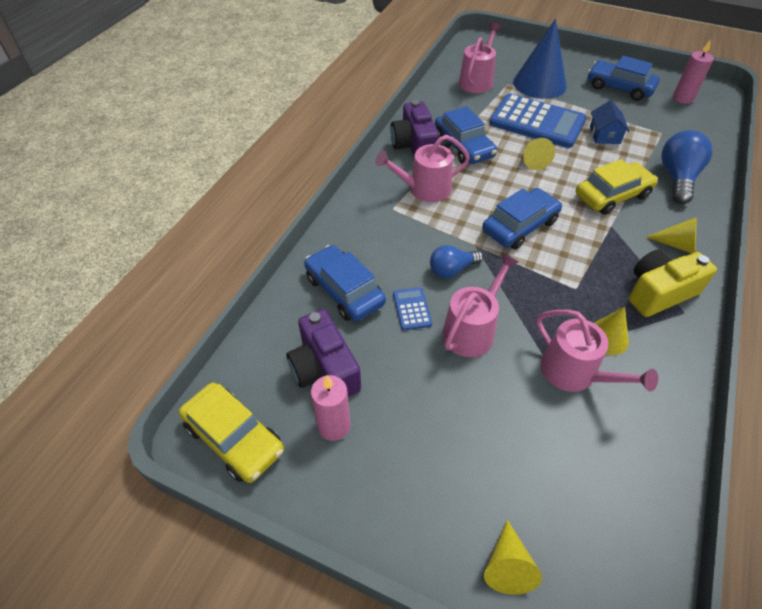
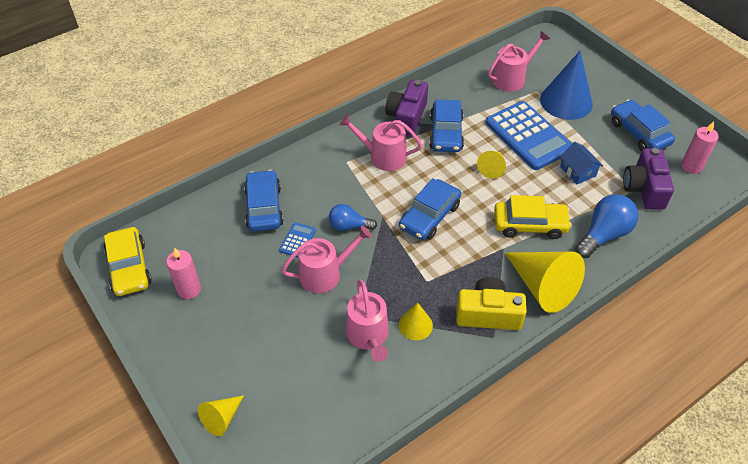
camera: 30 degrees right, 0 degrees up
(324, 369) = (210, 253): purple camera -> purple camera (644, 189)
(520, 226) = (429, 216): blue car -> blue car turned 135 degrees clockwise
(605, 135) = (578, 171): blue house -> blue house turned 60 degrees counterclockwise
(677, 245) = (542, 287): yellow cone -> yellow cone, size x1.93

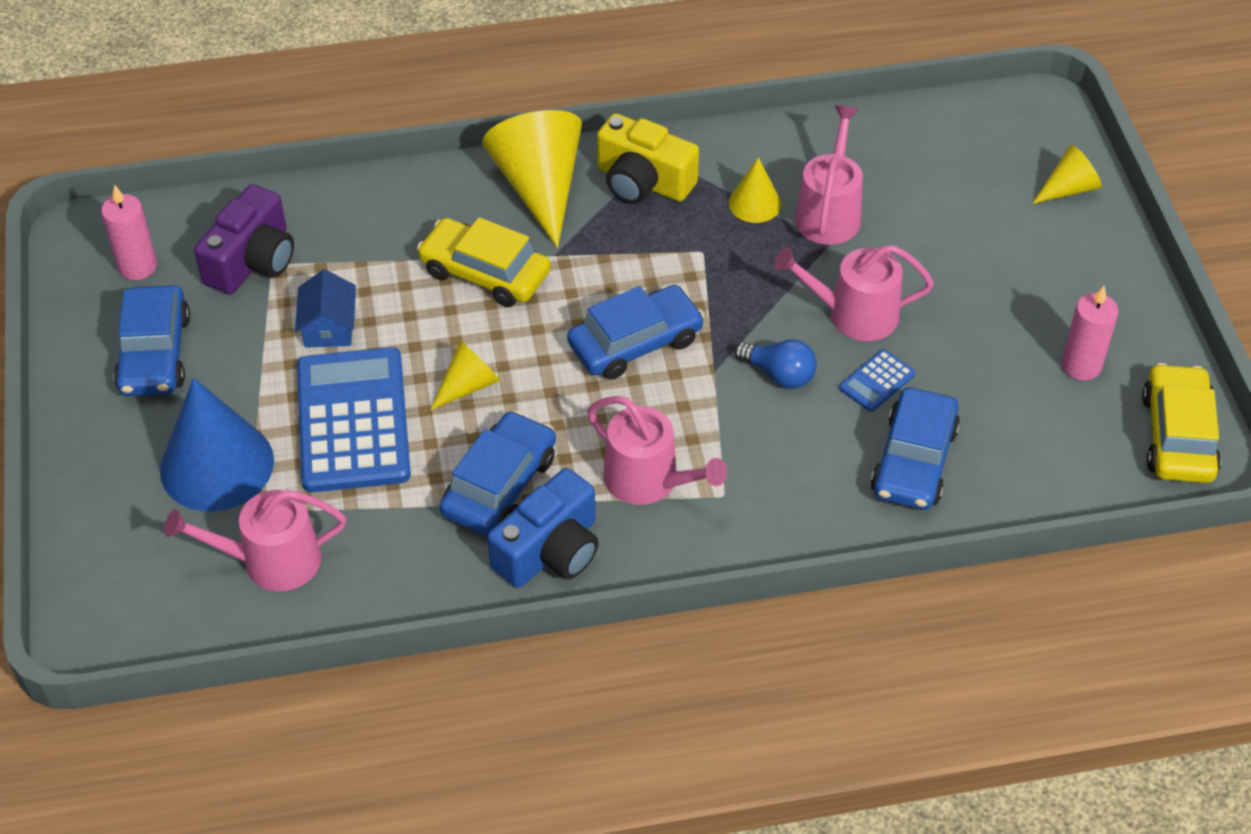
camera: 155 degrees left, 0 degrees up
(407, 117) = (550, 551): purple camera -> blue camera
(603, 235) = (386, 220): blue light bulb -> none

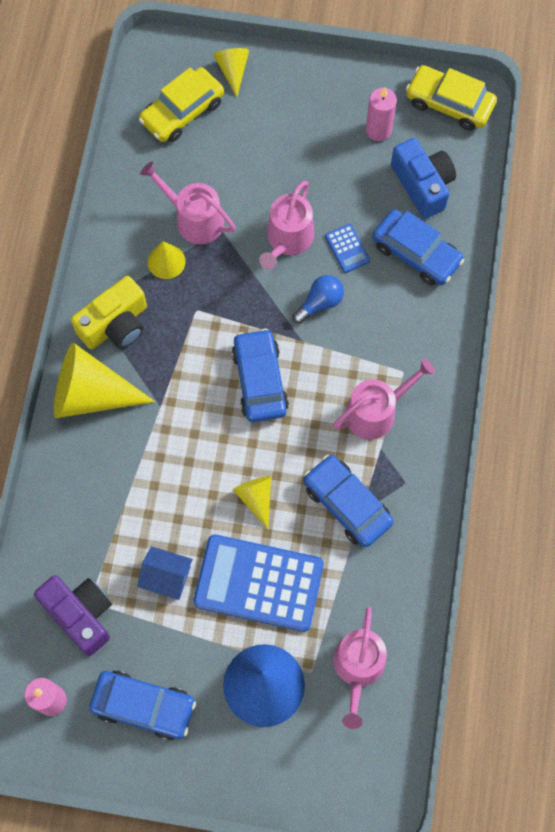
camera: 70 degrees left, 20 degrees up
(485, 273) = (158, 457): yellow car -> yellow car (182, 111)
(550, 551) = (410, 489): blue camera -> blue camera (422, 185)

